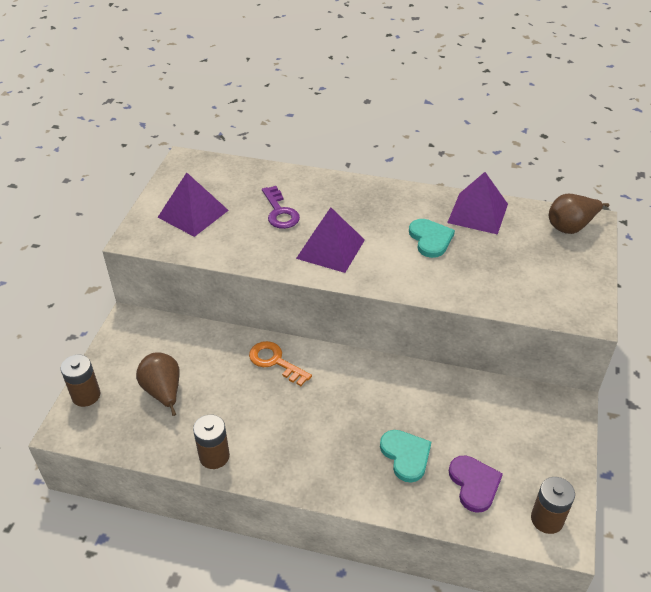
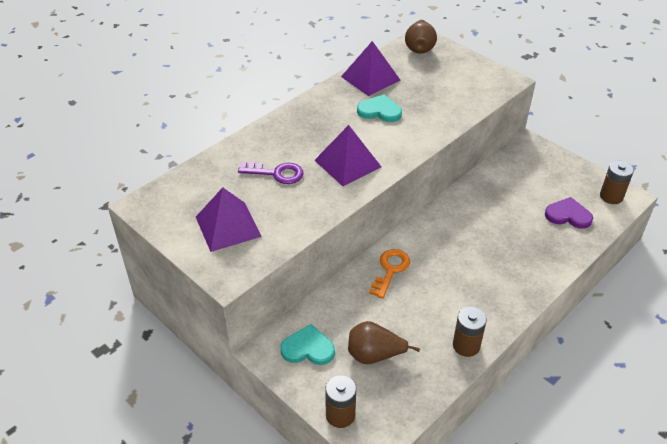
camera: 60 degrees left, 0 degrees up
(275, 362) = (390, 270): orange key -> orange key turned 135 degrees clockwise
(406, 455) = (527, 237): turquoise heart -> turquoise heart (308, 348)

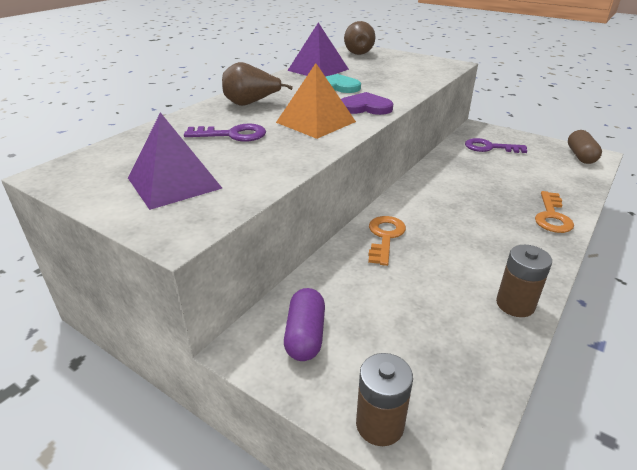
camera: 10 degrees left, 10 degrees down
(308, 348) = (305, 335): turquoise heart -> purple capsule
(347, 163) = (316, 122): purple pyramid -> orange pyramid
(374, 355) = (401, 332): brown pear -> brown pear (251, 104)
(527, 174) = (490, 147): none -> purple key
(541, 267) = (552, 216): none -> orange key
(568, 215) = (550, 173): purple heart -> purple heart (365, 107)
(611, 196) = (580, 156): brown battery -> brown capsule

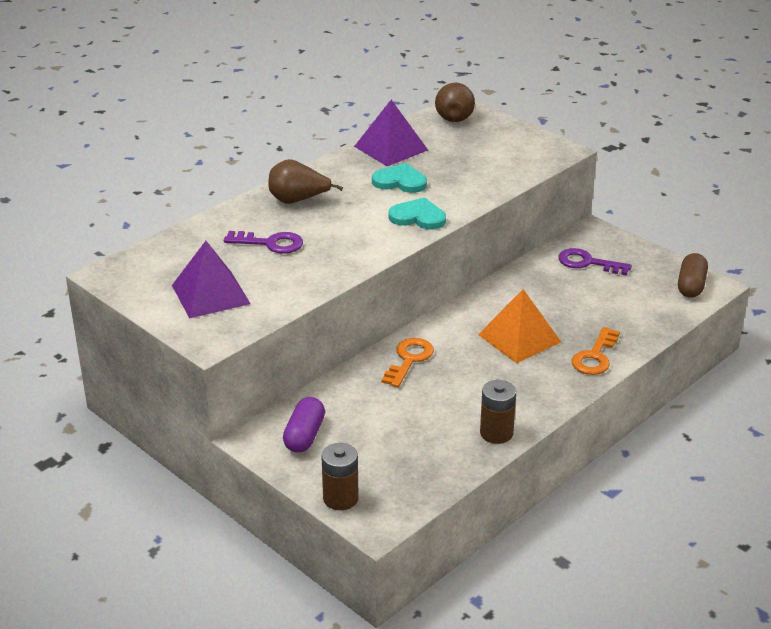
camera: 10 degrees right, 0 degrees up
(316, 122) = (357, 234): orange pyramid -> orange pyramid (519, 338)
(365, 107) = (418, 217): purple heart -> turquoise heart

